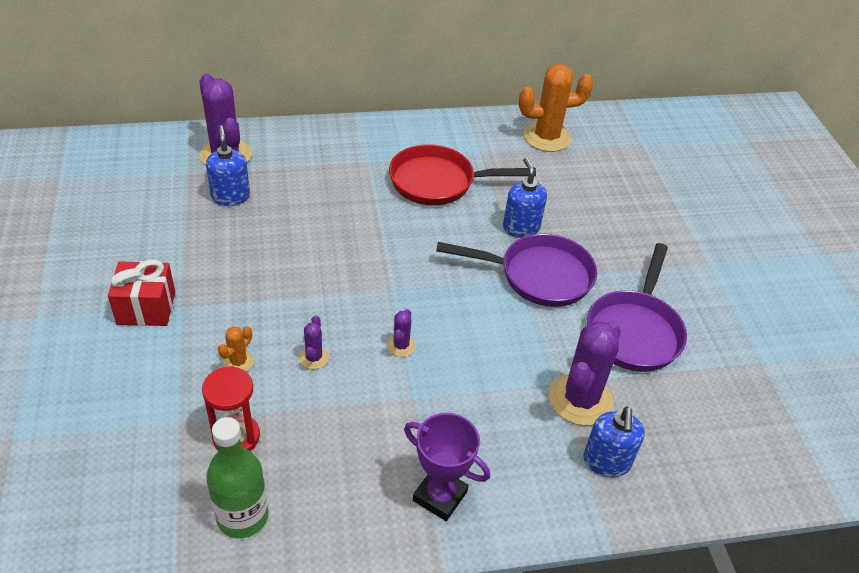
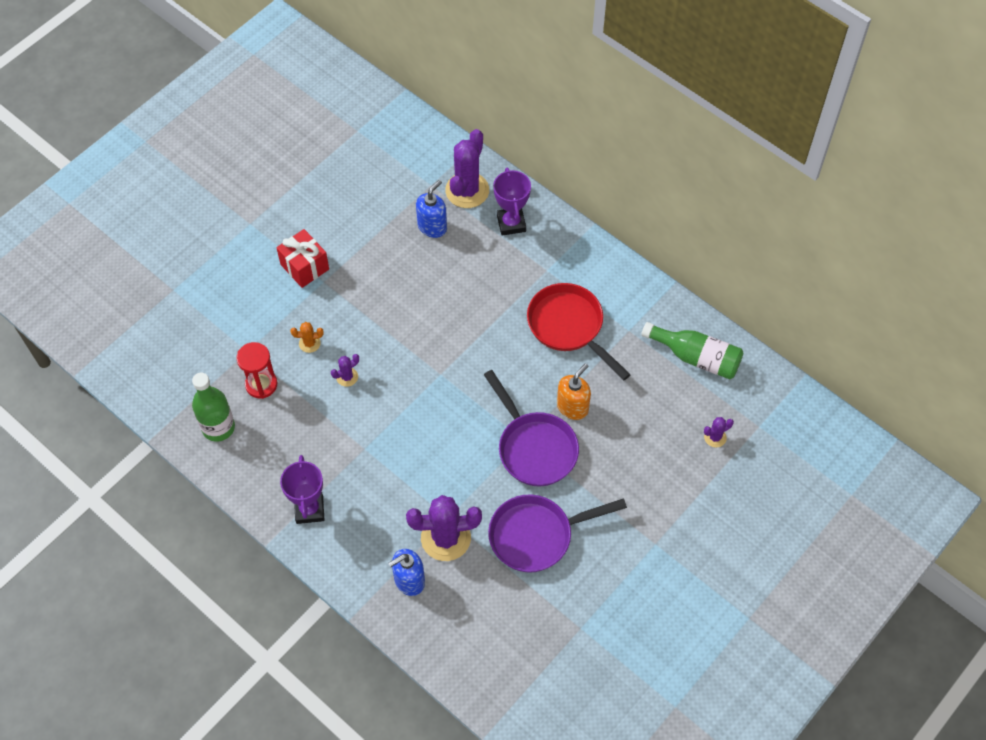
camera: 55 degrees right, 15 degrees up
(295, 152) = (511, 223): none -> purple trophy
(401, 346) = (398, 414): purple cactus -> purple cactus (715, 437)
(521, 228) = (572, 407): blue soap dispenser -> orange soap dispenser
(546, 137) = (696, 357): orange cactus -> green bottle

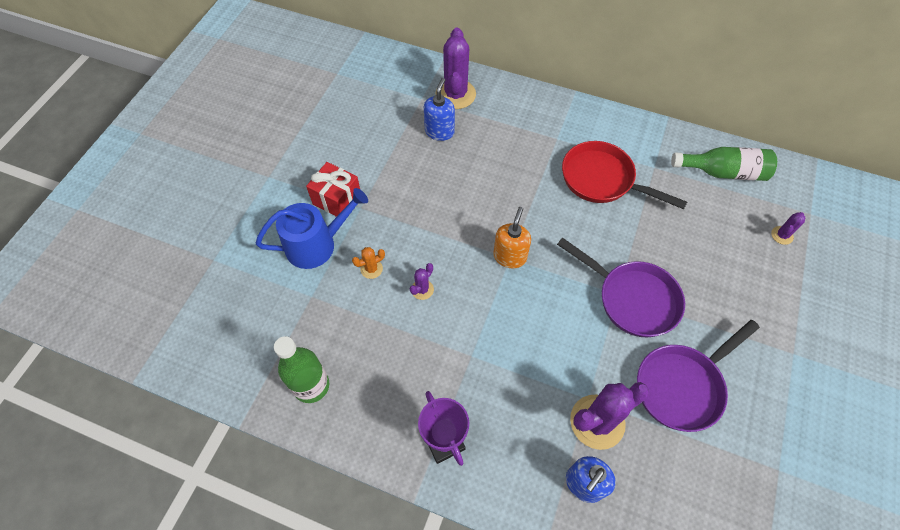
camera: 20 degrees left, 0 degrees up
(261, 384) = (339, 325): red hourglass -> none
(269, 304) = (316, 244): none -> blue watering can
(511, 223) = (507, 110): purple trophy -> none
(572, 407) = (645, 249): orange soap dispenser -> orange soap dispenser (510, 256)

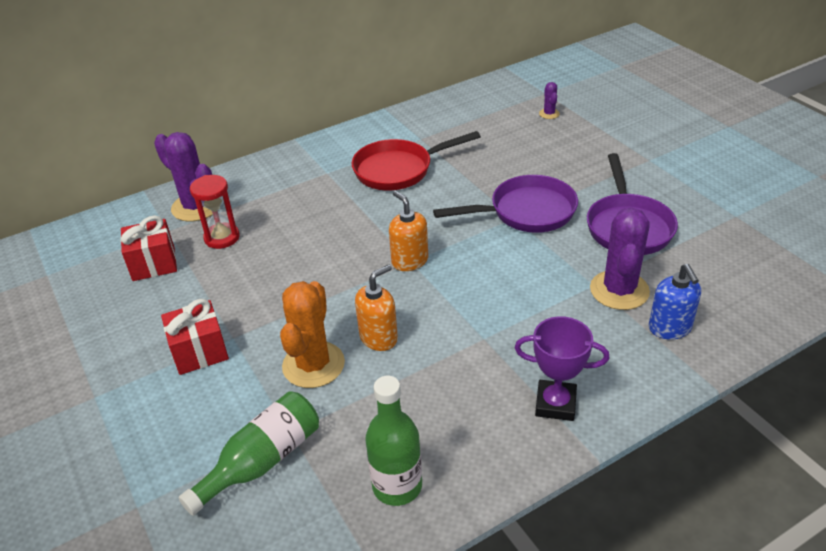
camera: 50 degrees left, 20 degrees down
(316, 244) = (232, 396): blue watering can -> none
(371, 269) = (313, 365): orange cactus -> orange cactus, size x2.15
(387, 116) = (154, 264): none -> red gift
(422, 289) = (379, 338): purple cactus -> orange soap dispenser
(439, 132) = (222, 238): blue soap dispenser -> red hourglass
(723, 172) = (466, 110): green bottle -> green bottle (262, 461)

